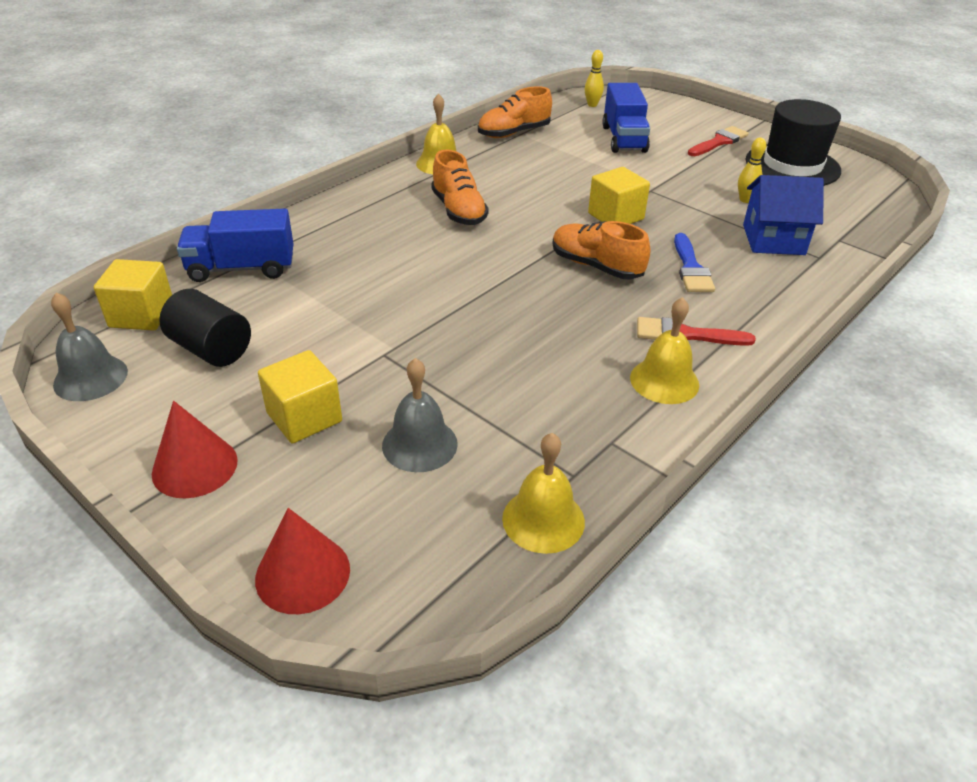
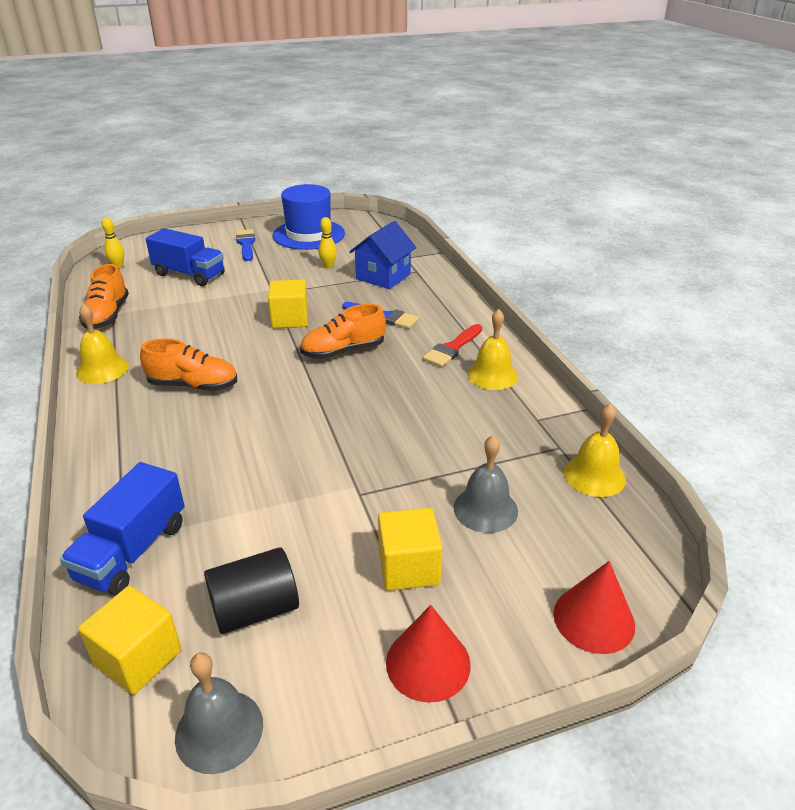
camera: 60 degrees left, 5 degrees down
(719, 142) = (246, 244): red brush -> blue brush
(792, 165) = (309, 234): black hat -> blue hat

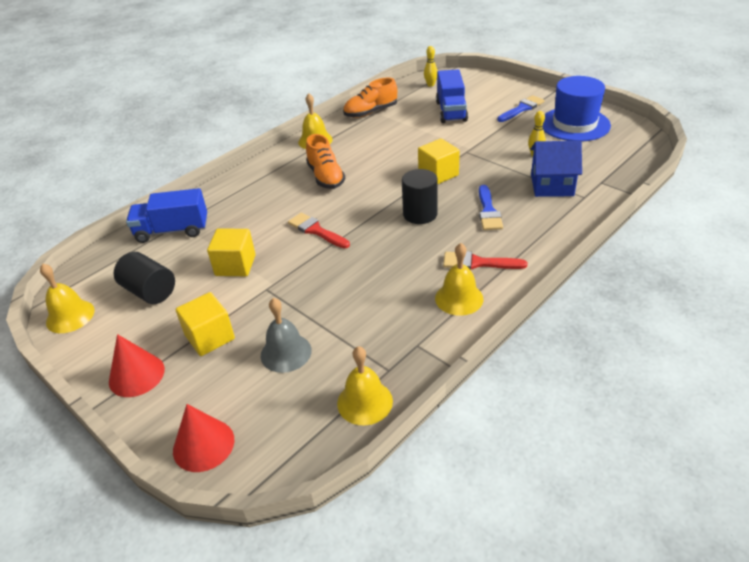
camera: 65 degrees right, 5 degrees up
(138, 658) = (104, 269): yellow cube -> yellow cube (235, 265)
(219, 730) = (70, 316): grey bell -> yellow bell
(291, 424) = (316, 230): none -> red brush
(343, 351) = (420, 214): orange shoe -> black cylinder

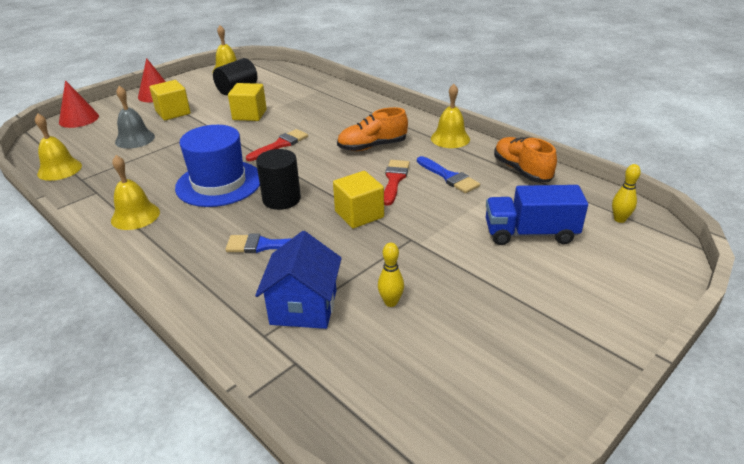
camera: 90 degrees right, 5 degrees down
(172, 231) = (309, 89): blue truck -> none
(478, 263) = (179, 231): red brush -> red brush (394, 180)
(522, 108) = (546, 308): blue brush -> blue brush (449, 177)
(574, 124) = (489, 366): blue hat -> blue hat (219, 183)

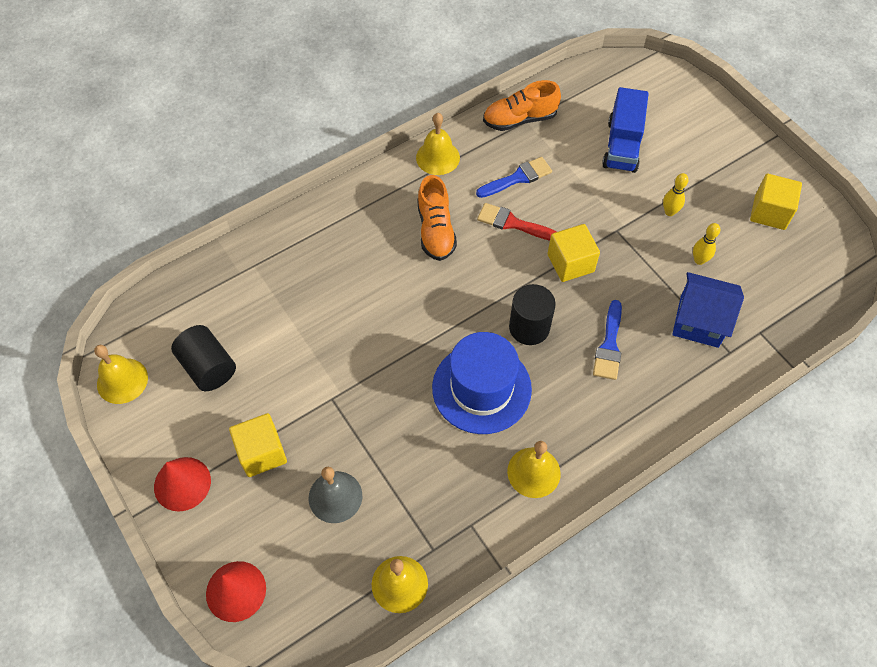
camera: 80 degrees left, 25 degrees up
(249, 115) = (305, 353): yellow cube -> yellow cube (769, 212)
(280, 145) = (404, 321): red brush -> none
(619, 219) = (612, 82): yellow bowling pin -> yellow bowling pin (669, 212)

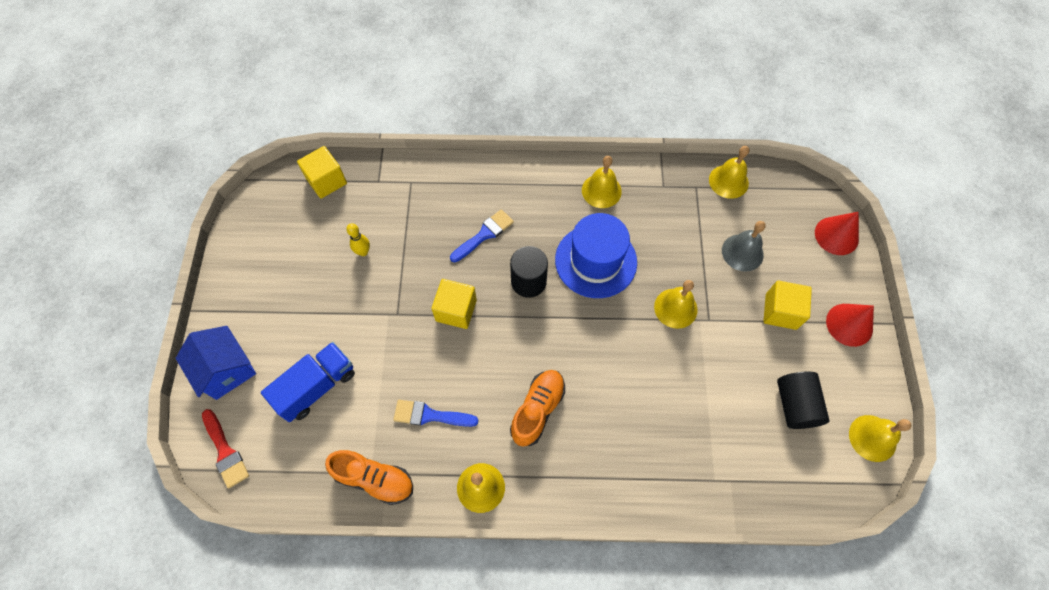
camera: 145 degrees left, 5 degrees up
(371, 390) = (675, 308): none -> yellow bell
(513, 223) = (470, 374): red brush -> red brush (225, 451)
(669, 212) = (343, 302): yellow bowling pin -> none
(699, 321) = (409, 212): blue house -> blue house (226, 370)
(769, 212) = (274, 253): yellow cube -> yellow cube (326, 181)

